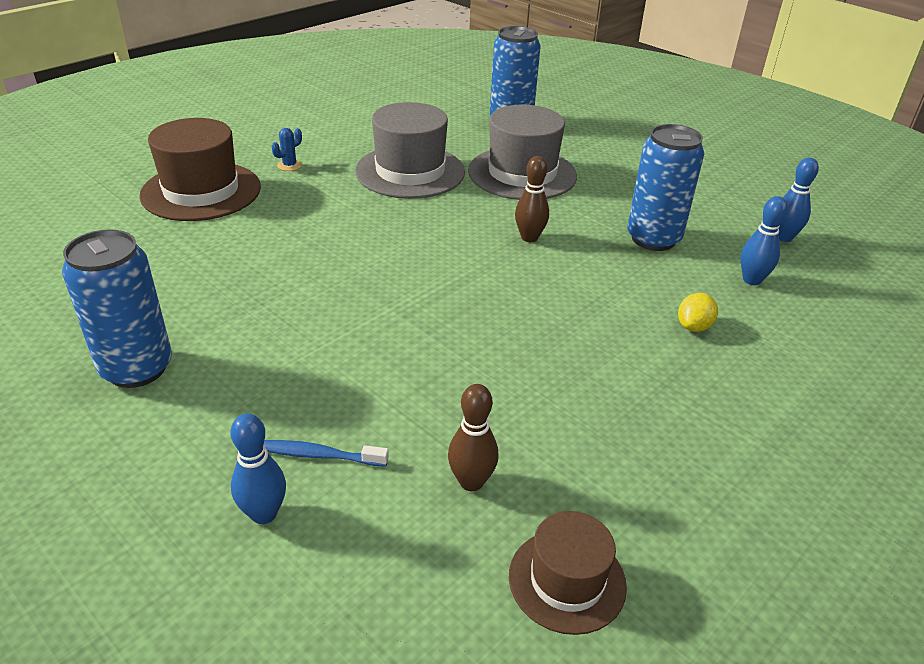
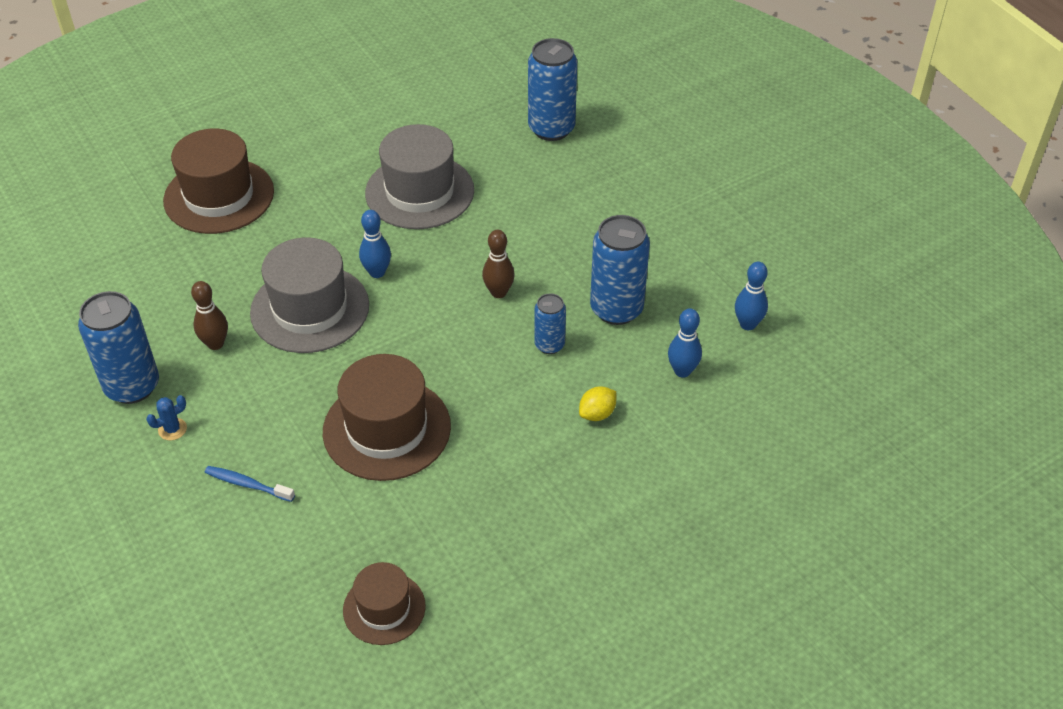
camera: 15 degrees right, 10 degrees up
(264, 514) = (197, 523): blue bowling pin -> blue bowling pin (377, 272)
(289, 165) = (307, 170): blue cactus -> blue cactus (172, 429)
(471, 371) = (387, 429): none -> brown hat
(471, 482) = (348, 524): brown bowling pin -> brown bowling pin (215, 344)
(522, 173) = (529, 207): grey hat -> grey hat (310, 309)
(606, 274) = (549, 345): none -> blue can

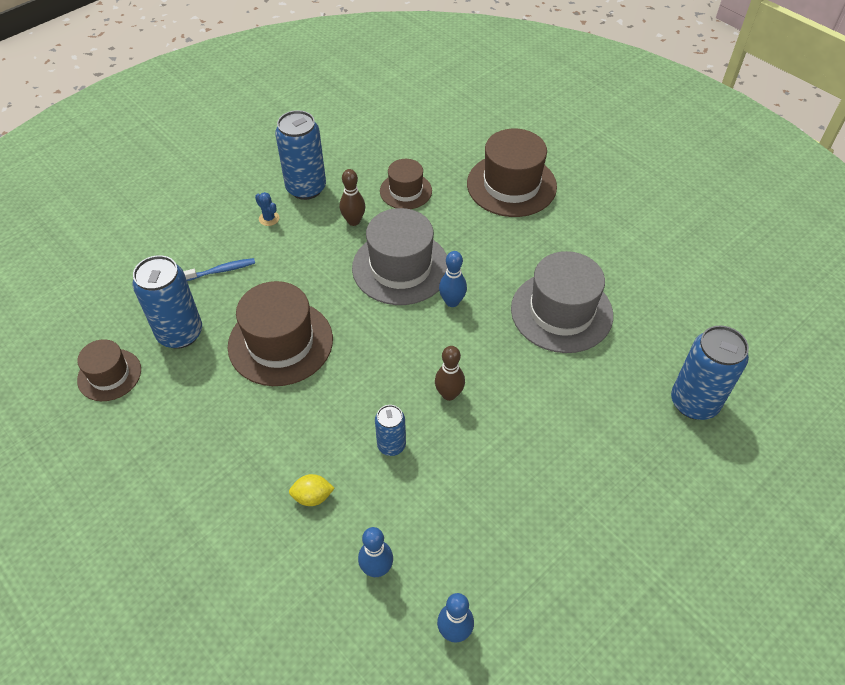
camera: 80 degrees right, 5 degrees up
(185, 289) = (406, 191): none -> brown hat
(247, 484) = (221, 270): blue toothbrush -> blue toothbrush turned 60 degrees clockwise
(597, 414) = (312, 497): yellow lemon -> yellow lemon turned 45 degrees counterclockwise
(616, 309) = (449, 497): blue can -> blue can (180, 333)

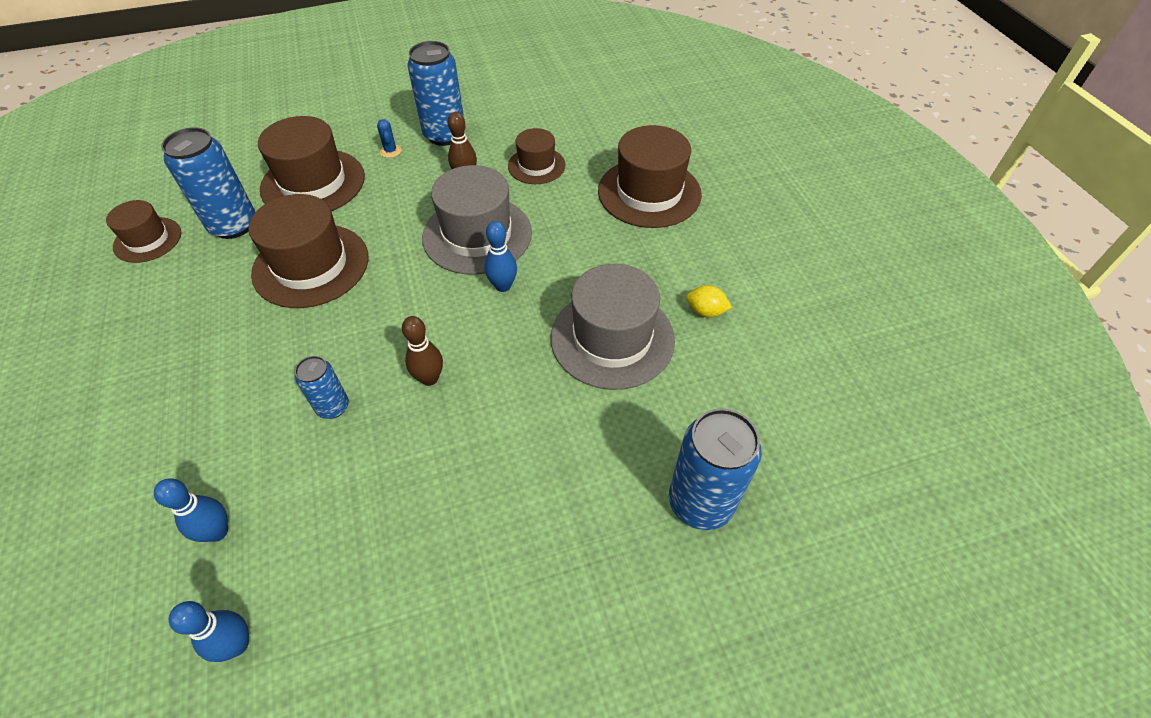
camera: 25 degrees right, 0 degrees up
(221, 270) = (313, 183): blue toothbrush -> brown hat
(312, 497) = (219, 427): yellow lemon -> yellow lemon (705, 311)

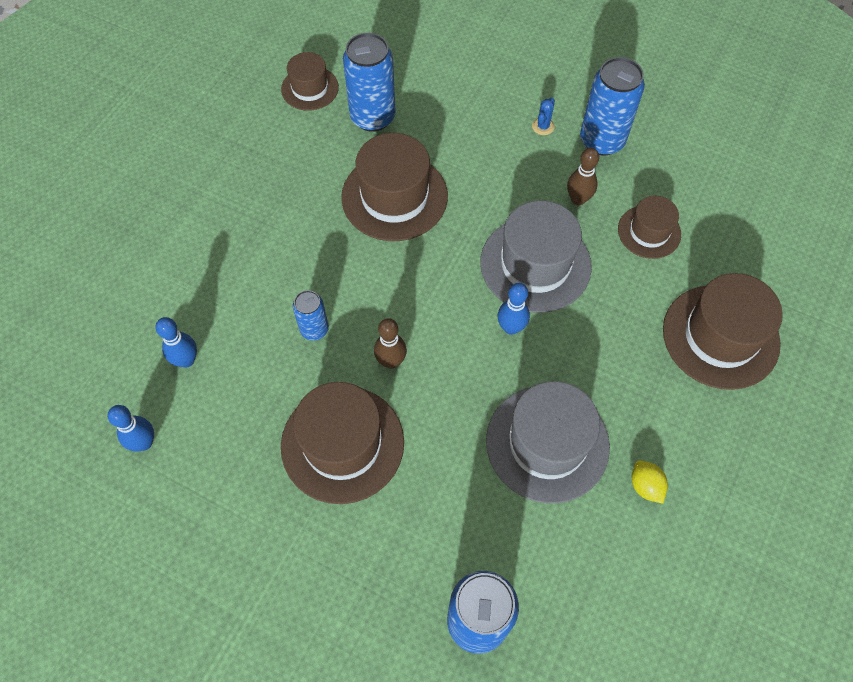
camera: 45 degrees right, 10 degrees up
(313, 183) = (458, 116): brown hat -> brown hat (342, 444)

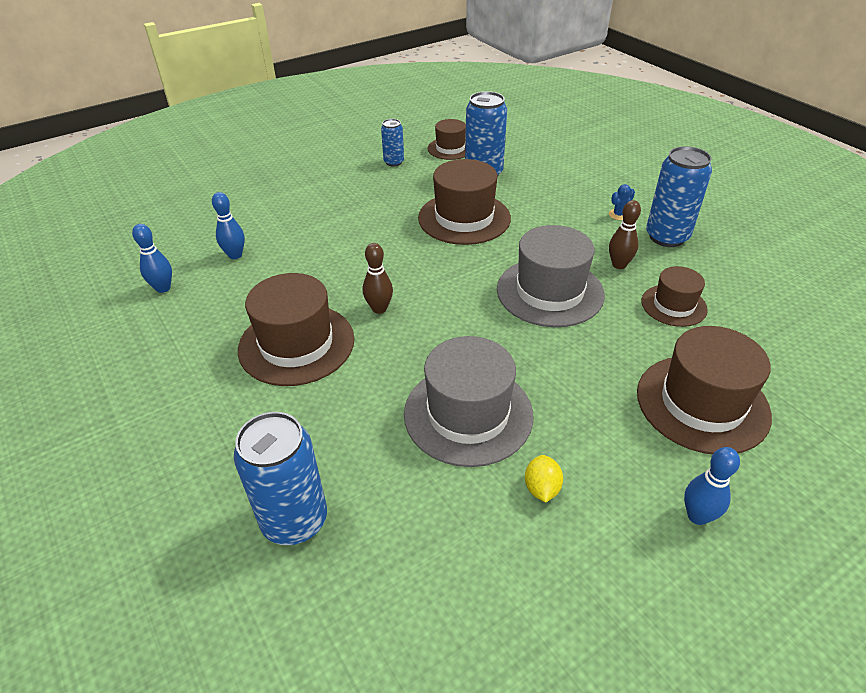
camera: 30 degrees right, 20 degrees down
(314, 329) = (338, 270): blue can -> blue can (393, 162)
(511, 327) = (497, 323): blue bowling pin -> blue bowling pin (697, 516)

